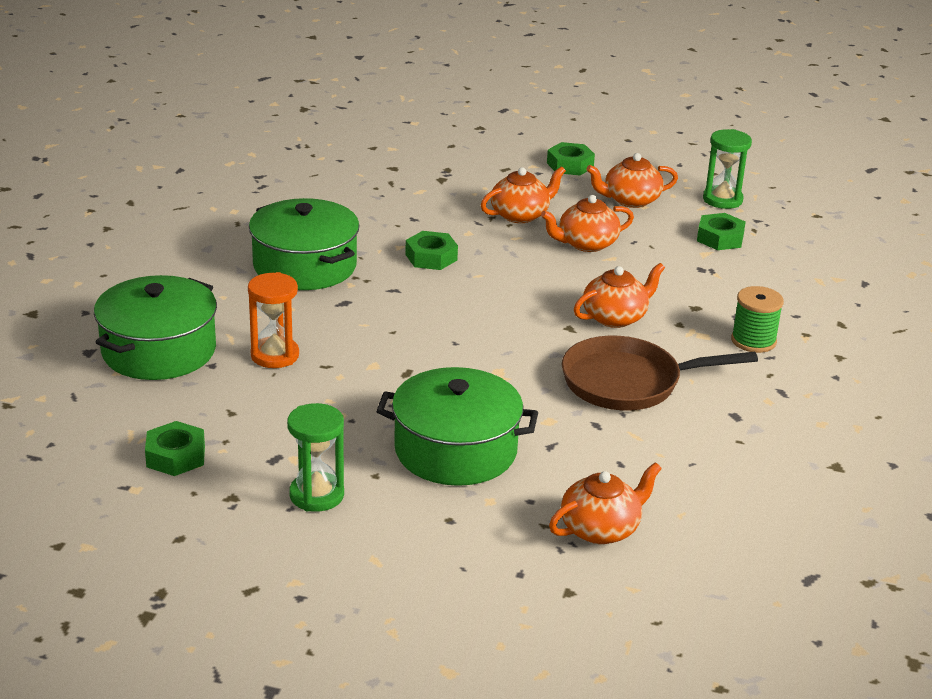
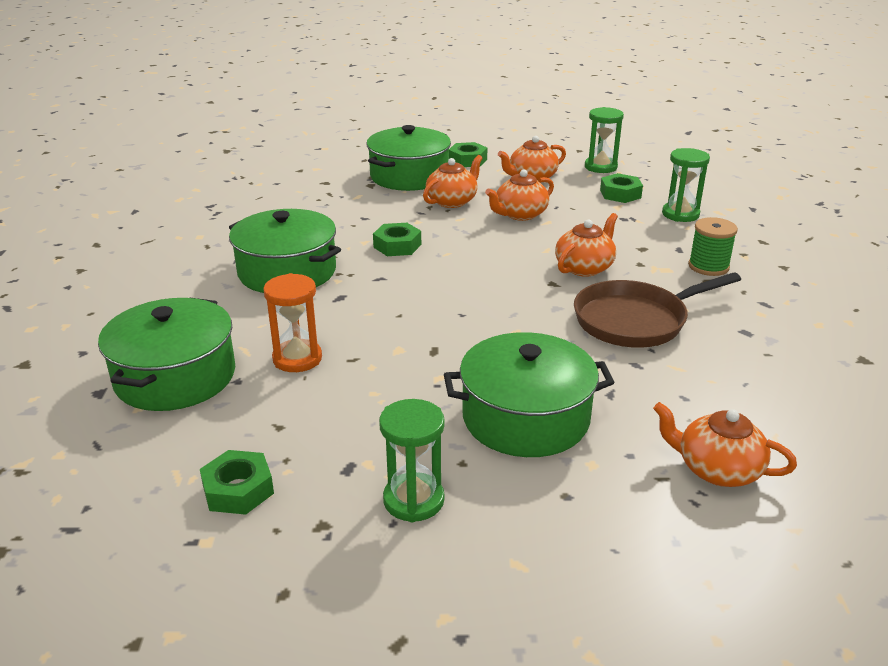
camera: 15 degrees left, 0 degrees up
(490, 175) = (409, 176): none -> green pot
(601, 529) = (717, 469): orange teapot -> orange teapot turned 105 degrees counterclockwise
(771, 275) = (680, 214): none -> green hourglass

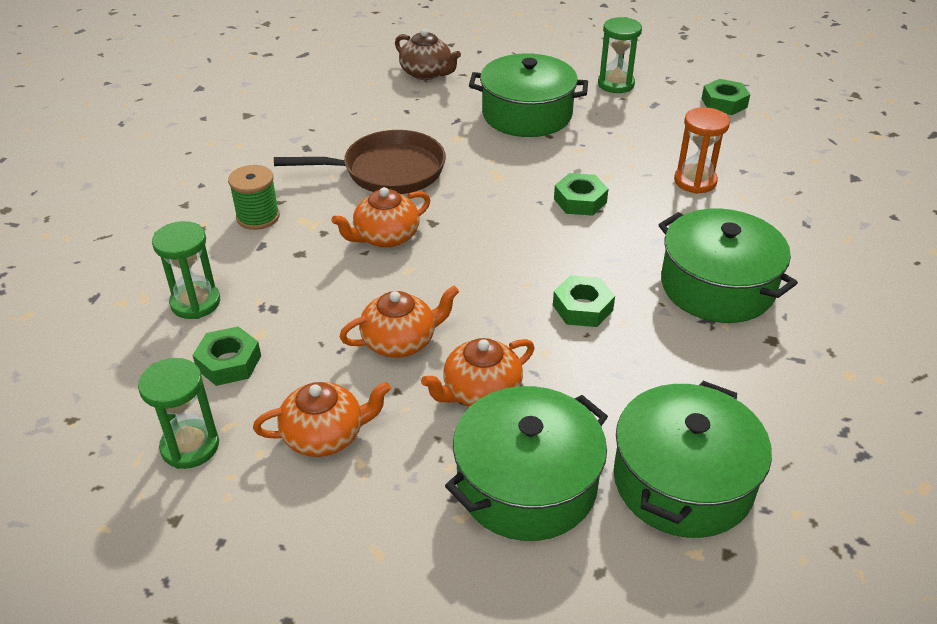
camera: 165 degrees left, 10 degrees up
(175, 377) = (796, 181): green pot -> green pot (682, 481)
(467, 160) = (402, 523): green nut -> green nut (580, 201)
(717, 469) = (427, 73): orange teapot -> brown teapot

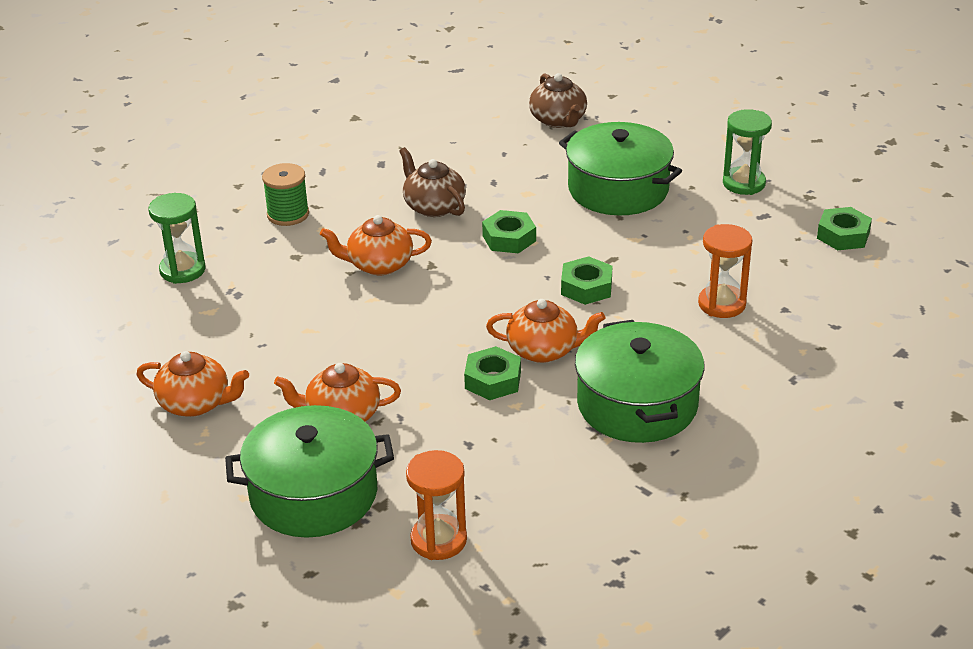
camera: 30 degrees right, 5 degrees down
(190, 446) = (96, 375): green hourglass -> none
(229, 362) = (170, 325): green nut -> green nut (509, 238)
(387, 171) = (433, 206): brown pan -> brown teapot
(400, 341) = (314, 354): orange teapot -> orange teapot (544, 350)
(682, 481) = (438, 540): green pot -> orange hourglass

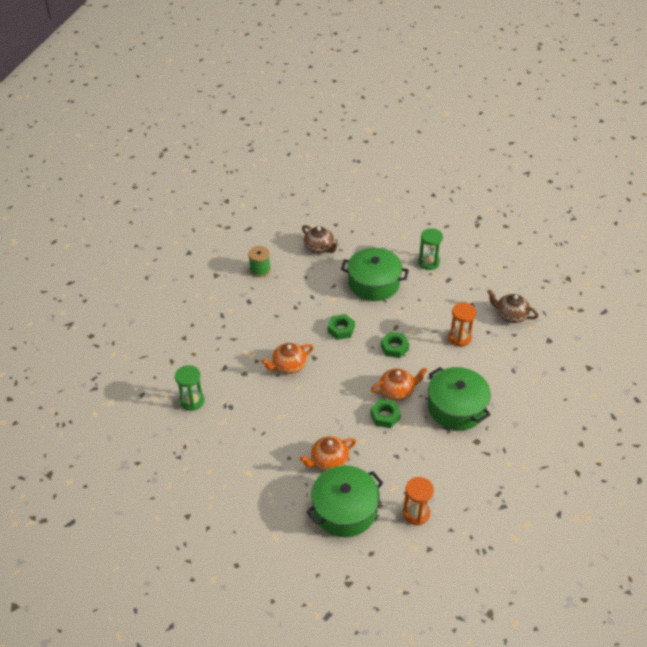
camera: 25 degrees left, 10 degrees up
(196, 403) = (254, 479): orange teapot -> none
(288, 214) = (222, 348): green spool -> green spool (260, 270)
(433, 206) = (292, 321): brown teapot -> brown teapot (510, 315)
(843, 235) = (489, 281): green nut -> none

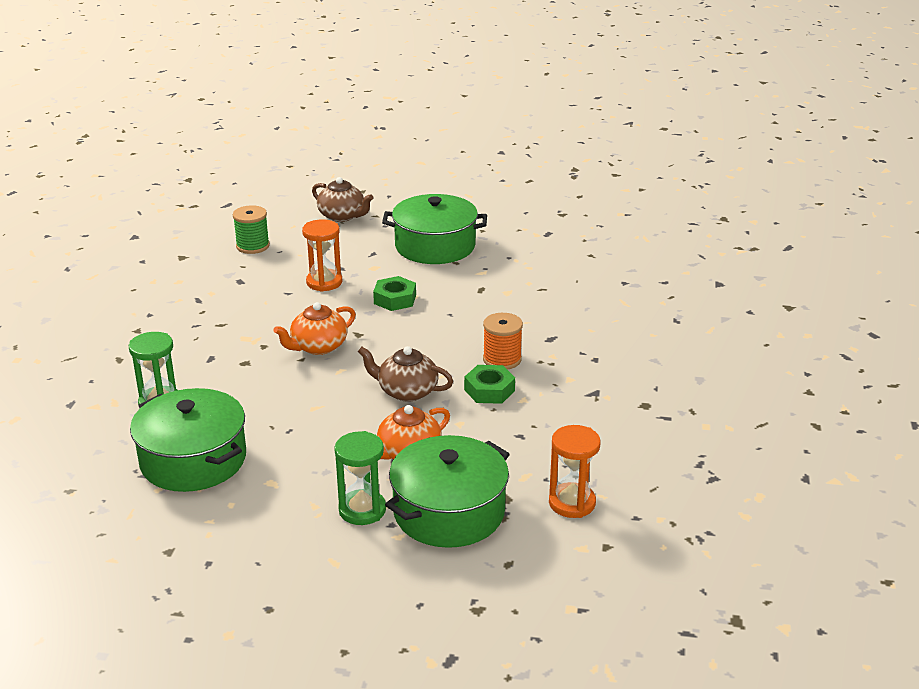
camera: 10 degrees left, 15 degrees down
(394, 347) = (484, 311): green nut -> none
(397, 391) = (502, 359): orange teapot -> orange spool
(428, 262) = (513, 218): green hourglass -> green hourglass (362, 510)
(456, 407) = (601, 369): green pot -> green pot (193, 460)
(459, 338) = (583, 292): orange hourglass -> orange hourglass (324, 282)
(510, 315) = (652, 262): brown teapot -> brown teapot (406, 391)

